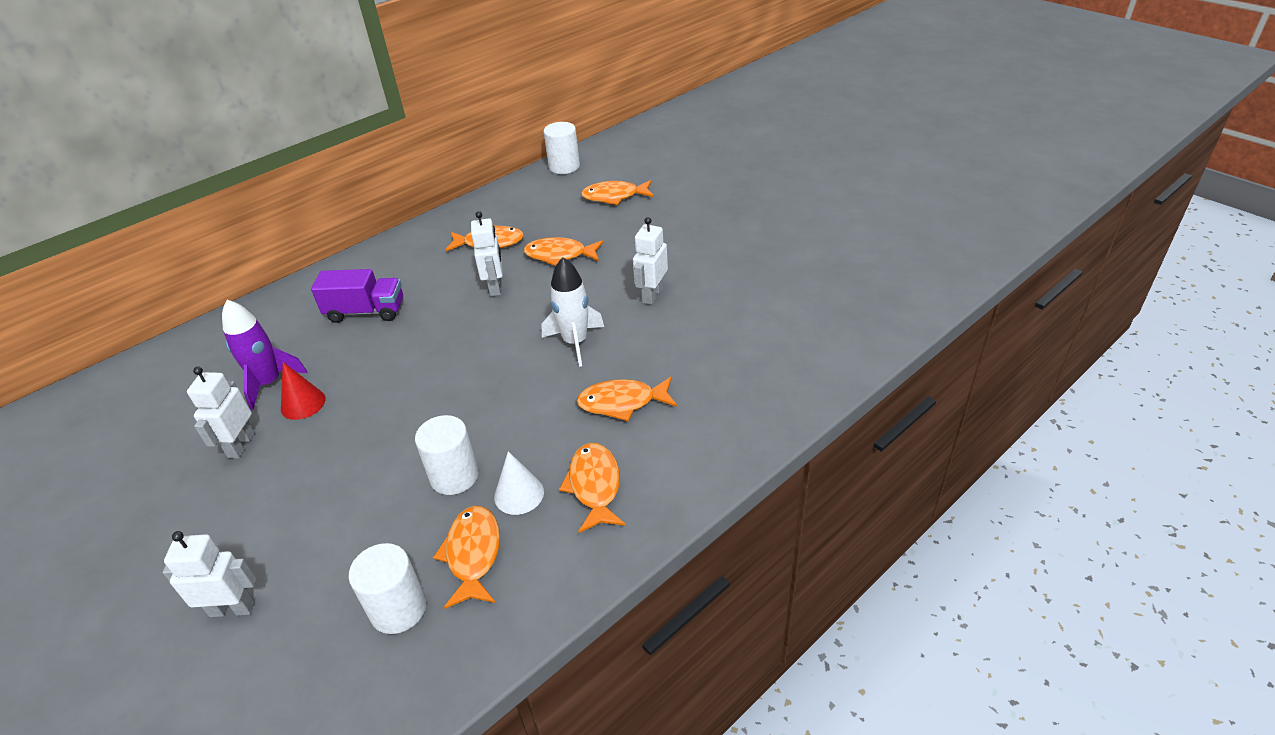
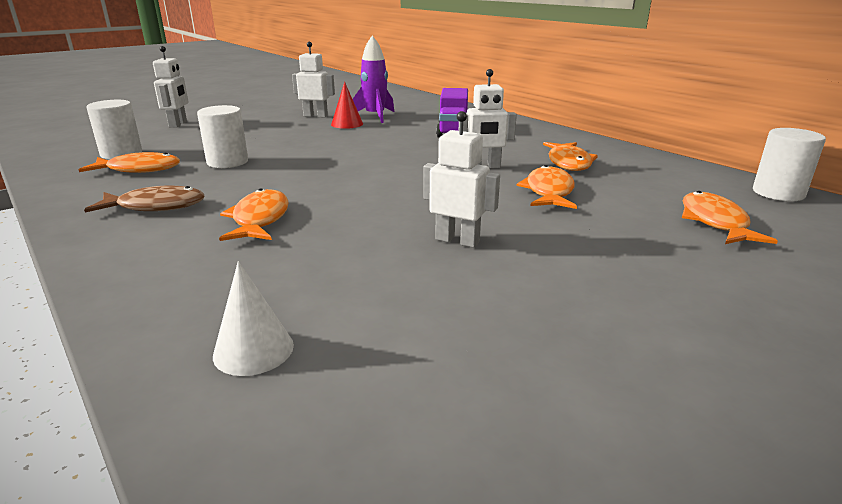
camera: 90 degrees right, 15 degrees down
(519, 494) = (182, 181): white cone -> white cone (253, 350)
(575, 342) = (375, 199): white rocket -> none
(594, 486) = (156, 206): orange fish -> brown fish

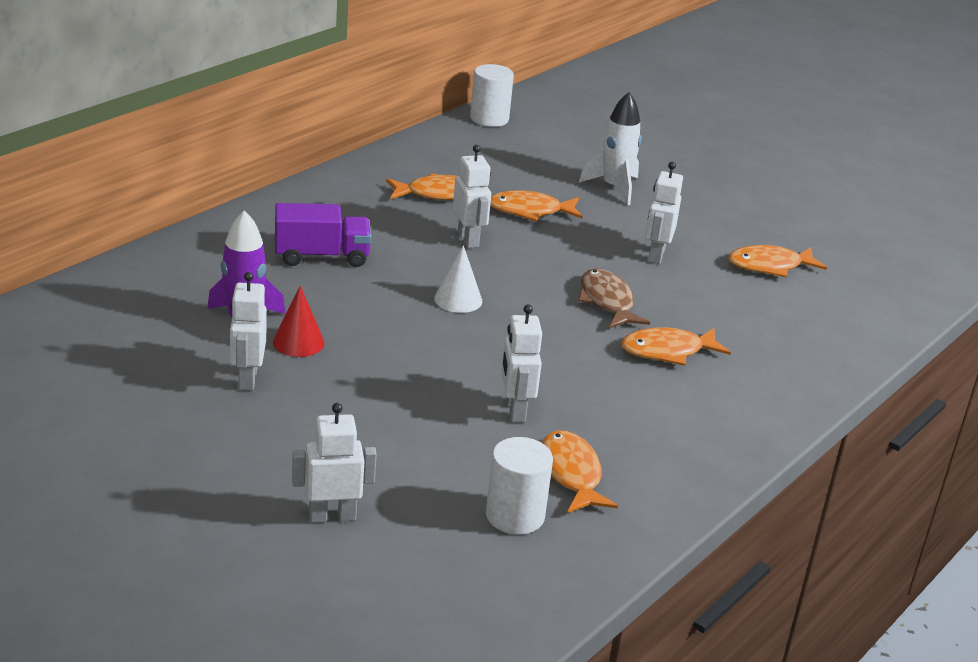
camera: 105 degrees left, 5 degrees up
(156, 206) = (671, 421): brown fish -> brown fish (607, 302)
(227, 162) = (515, 410): white cylinder -> white robot
(253, 350) = (837, 318): white cone -> white cone (458, 299)
(635, 239) = (614, 188): none -> white rocket
(714, 222) = (567, 155): orange fish -> orange fish (769, 266)

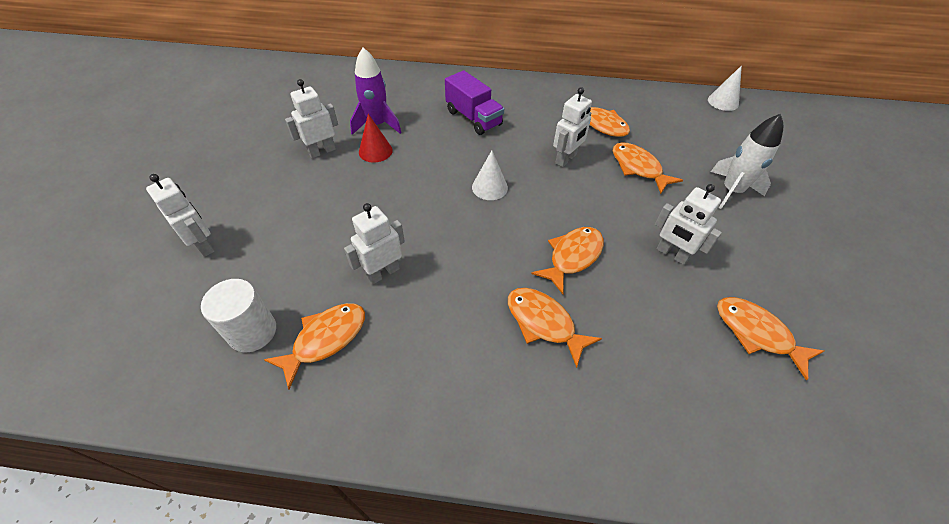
camera: 60 degrees right, 20 degrees up
(489, 119) = (723, 102): white cylinder -> white cone
(607, 302) = (572, 257): brown fish -> orange fish
(656, 255) = (672, 254): white robot -> white robot turned 120 degrees counterclockwise

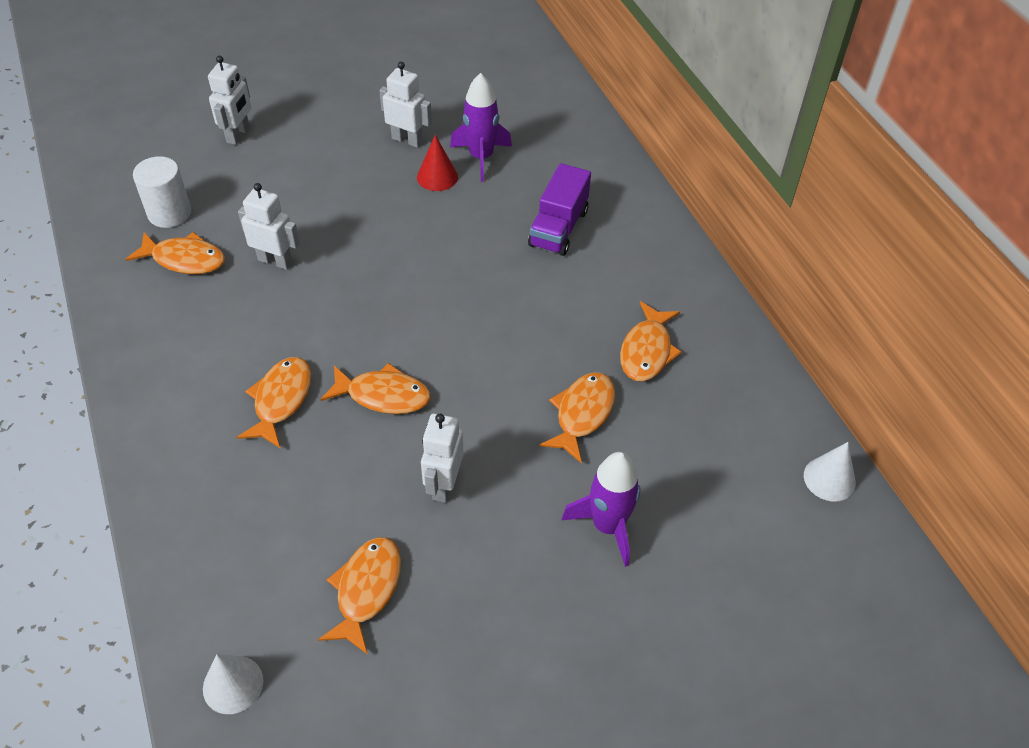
camera: 60 degrees right, 0 degrees up
(489, 187) = (445, 289): white cone -> white cone (233, 684)
(566, 159) = (545, 338): white robot -> none
(731, 191) = (608, 526): white rocket -> purple rocket

